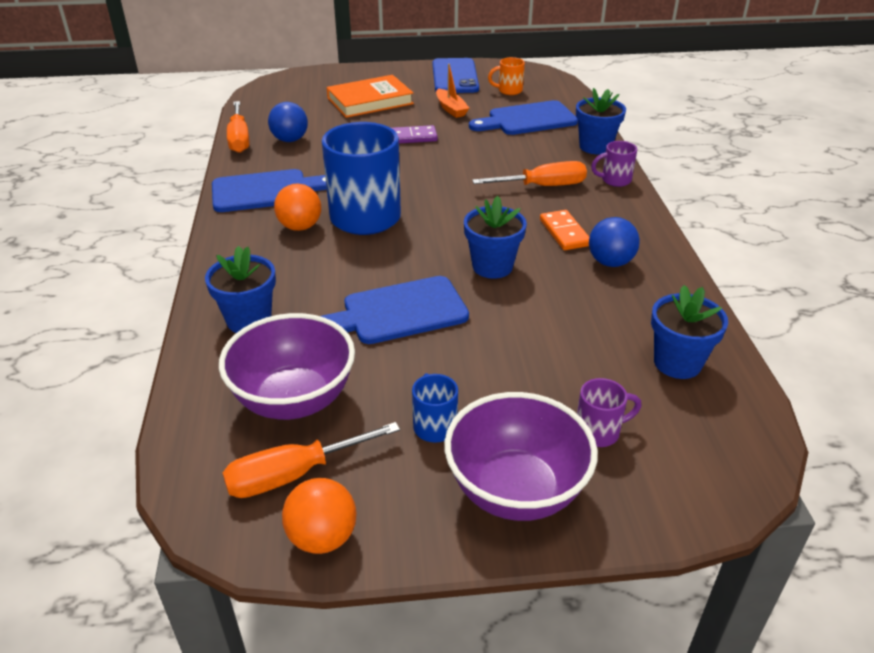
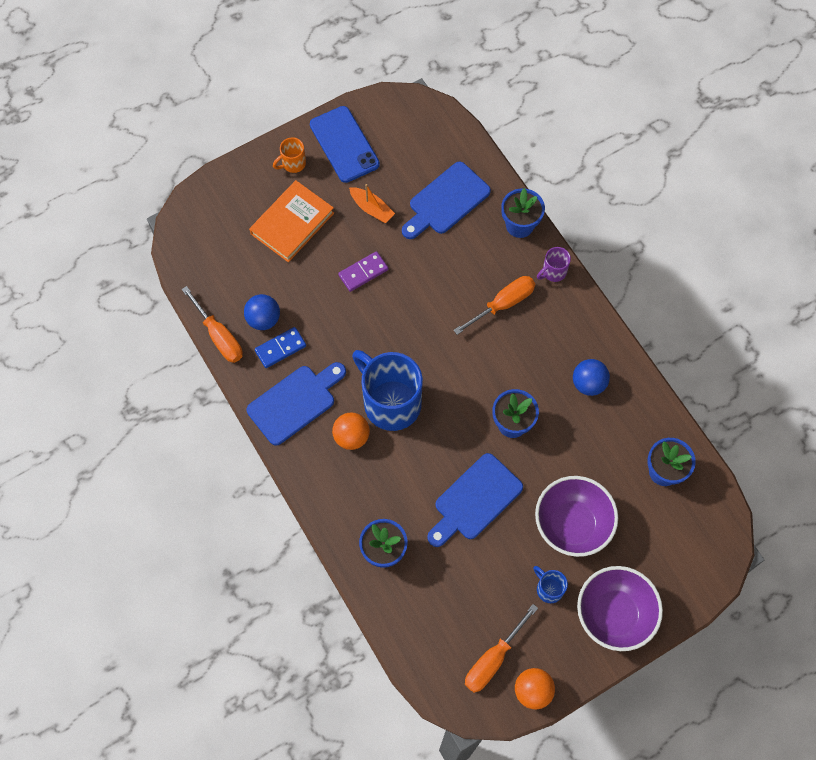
camera: 25 degrees left, 30 degrees up
(287, 158) = (280, 348): none -> blue domino
(294, 400) = (458, 606): purple bowl -> purple bowl (572, 524)
(509, 91) = (406, 153): orange mug -> orange mug (293, 163)
(564, 232) = (544, 360): orange domino -> none
(599, 432) = (639, 551): purple mug -> none

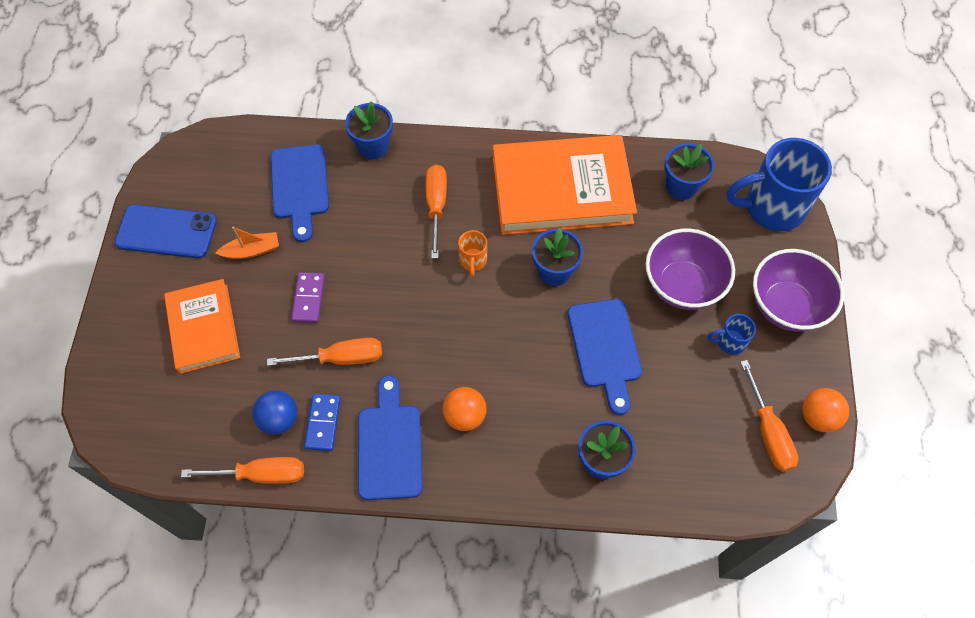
camera: 55 degrees left, 5 degrees down
(293, 163) = (143, 288): orange mug -> orange mug (473, 261)
(334, 325) = (340, 358): none -> orange screwdriver
(390, 402) = (456, 359): blue mug -> blue mug (771, 207)
(553, 272) = (438, 150): purple mug -> none
(588, 383) = (561, 190): blue ball -> orange book

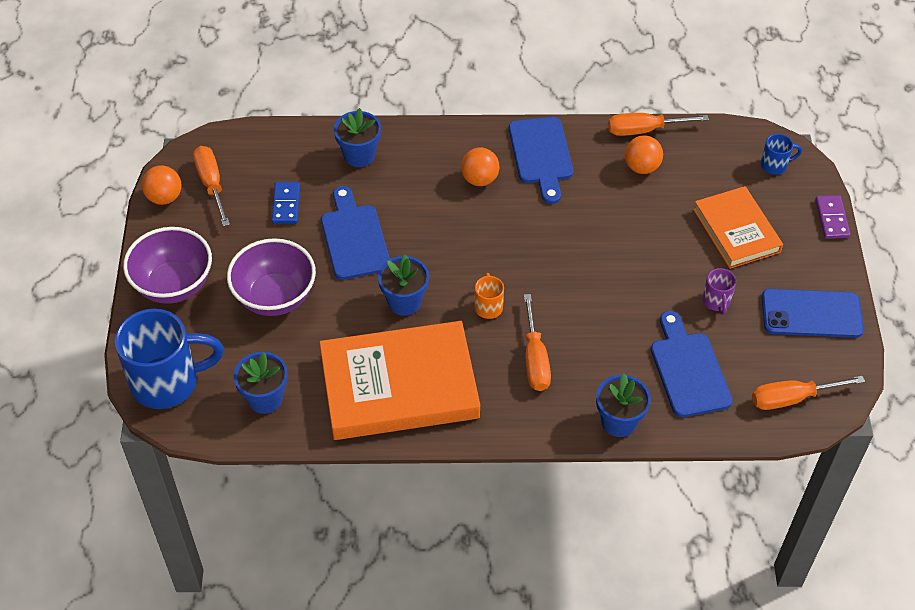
camera: 175 degrees right, 10 degrees down
(252, 250) = (716, 301): orange boat -> purple mug
(279, 419) = (641, 167): blue ball -> orange ball
(308, 298) = (645, 262): purple domino -> purple domino (831, 218)
(323, 423) = (603, 167): blue domino -> blue domino (286, 204)
(340, 358) = (600, 215): orange screwdriver -> orange screwdriver (792, 398)
(730, 342) = (234, 251): blue mug -> blue mug (775, 165)

